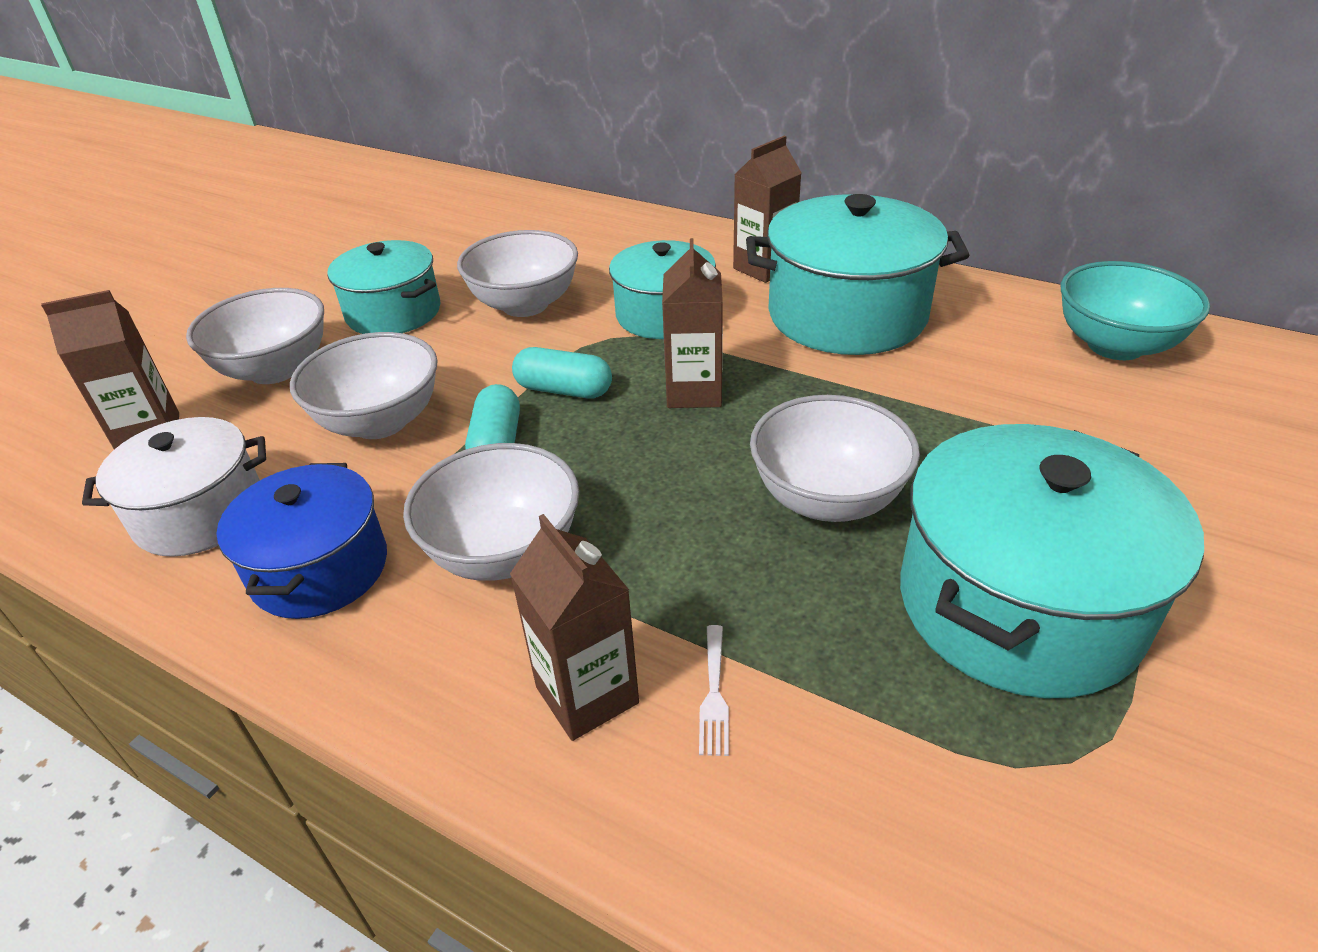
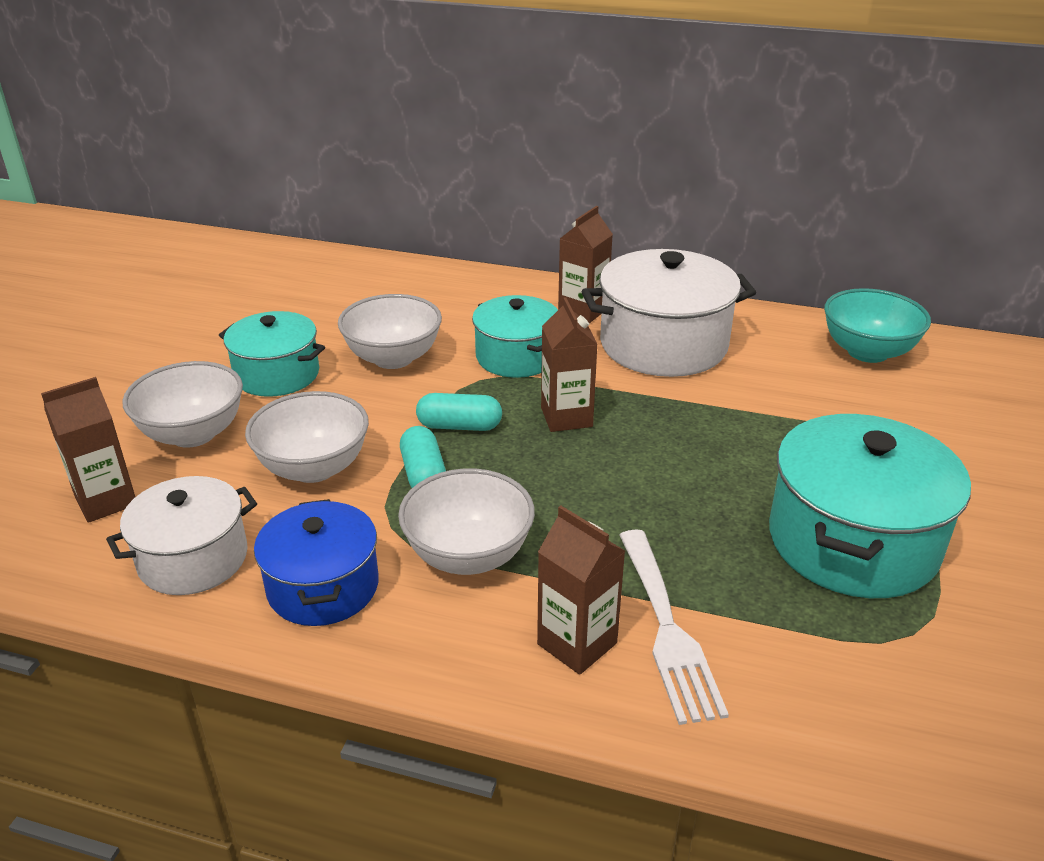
camera: 15 degrees left, 5 degrees down
(714, 695) = (667, 630): white fork -> white fork, size x2.28
(827, 498) = (698, 486): white bowl -> none
(847, 315) = (663, 344): turquoise pot -> white pot

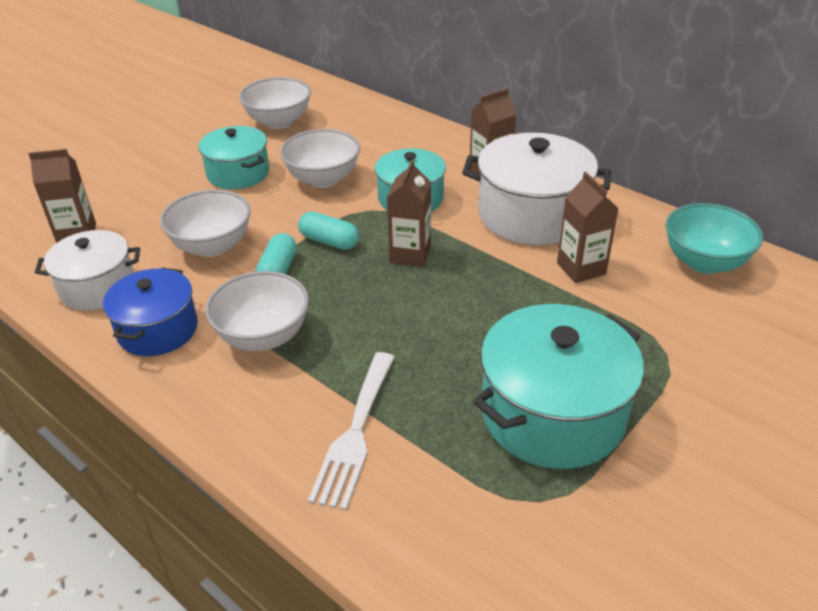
camera: 25 degrees right, 5 degrees up
(193, 434) = (157, 203): white bowl -> white bowl (279, 122)
(577, 643) = (285, 422): brown carton -> brown carton (581, 268)

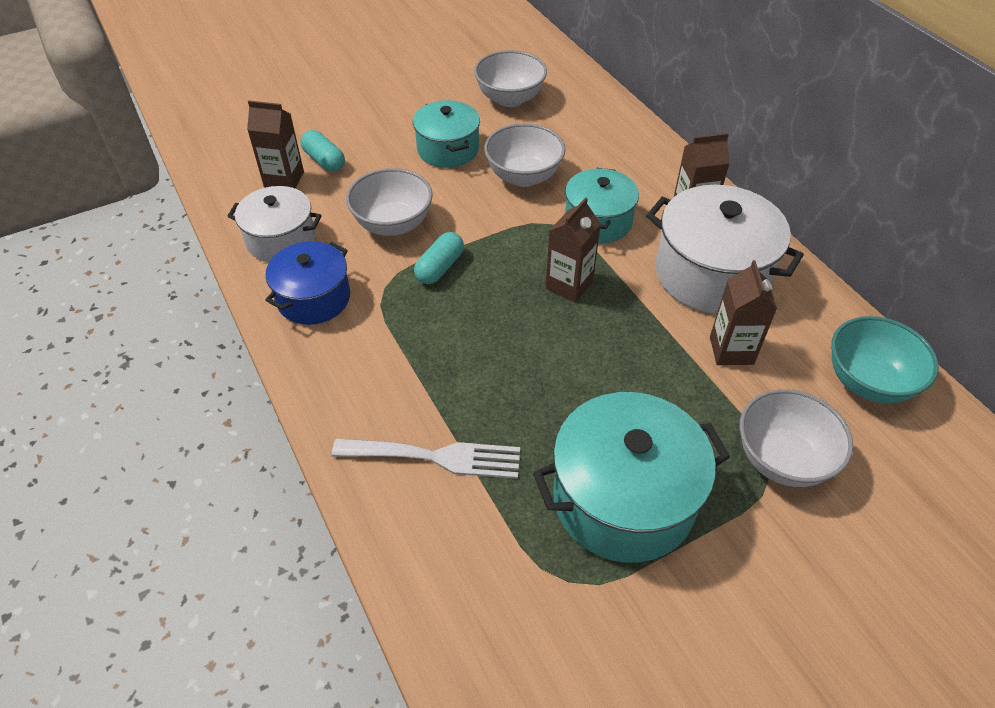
camera: 20 degrees right, 10 degrees up
(263, 336) = (398, 333): white bowl -> white bowl (782, 459)
(329, 241) = (499, 249): turquoise capsule -> turquoise capsule (324, 161)
(355, 433) = (436, 457): white fork -> white fork turned 120 degrees counterclockwise

